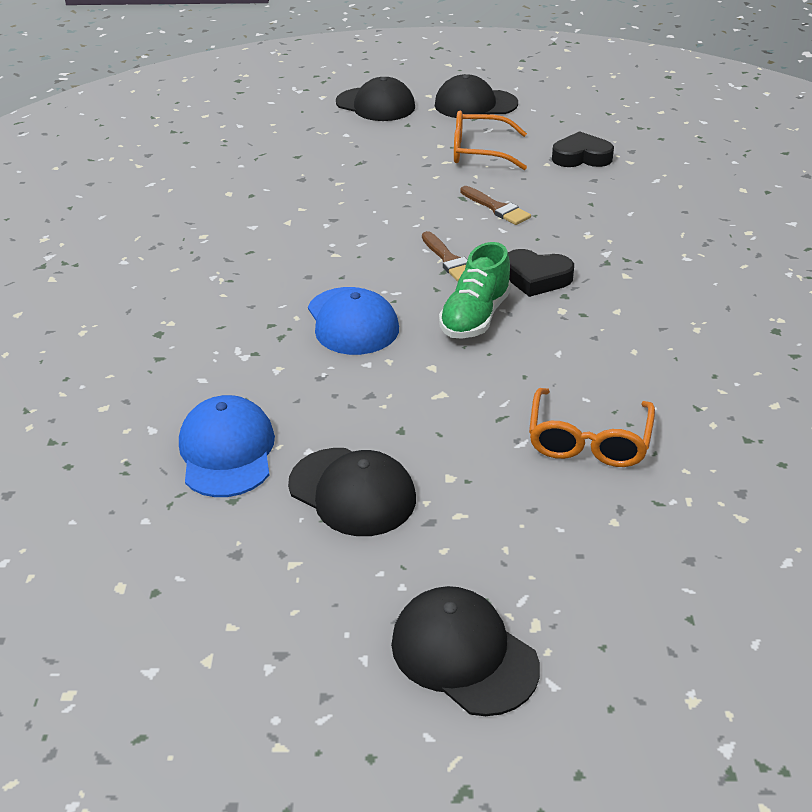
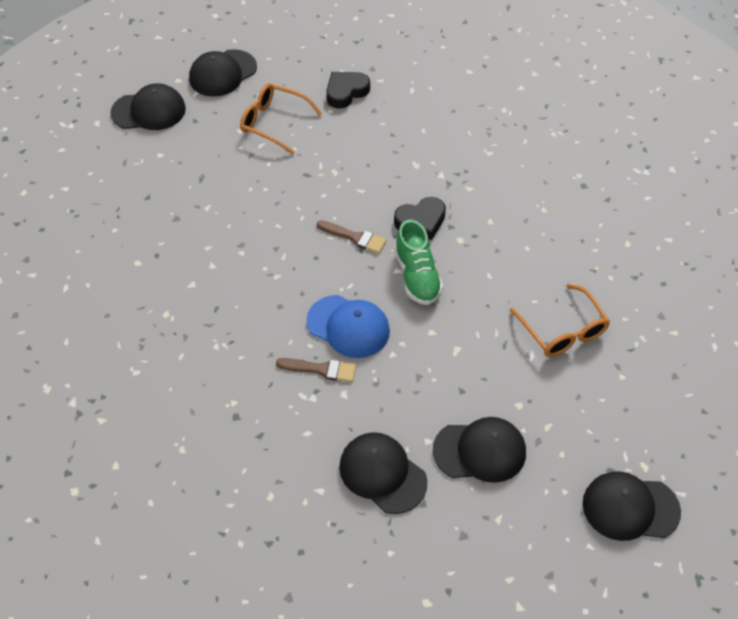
camera: 40 degrees left, 15 degrees up
(227, 451) = (382, 474): blue cap -> black cap
(479, 152) = (273, 122): orange glasses -> orange glasses turned 60 degrees clockwise
(496, 208) = (338, 172): brown brush -> brown brush (320, 369)

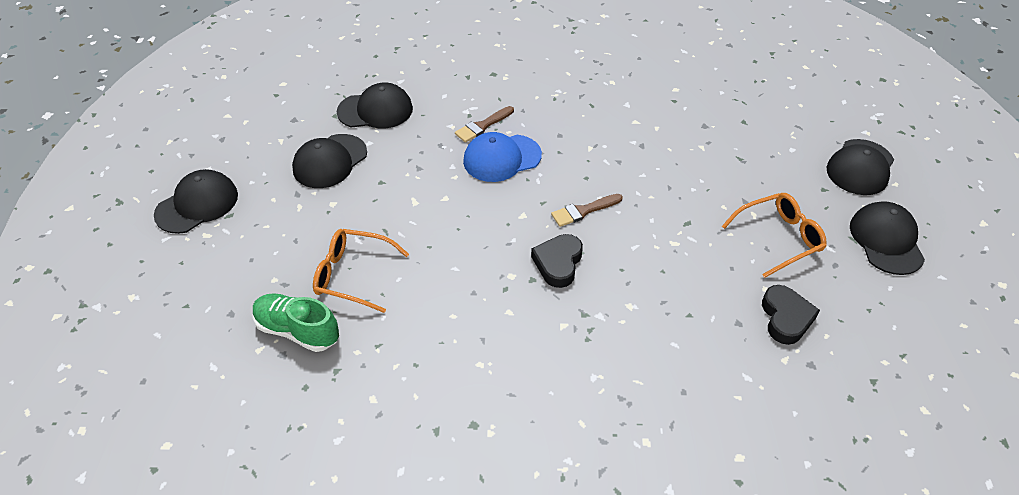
camera: 130 degrees right, 5 degrees down
(417, 276) = (504, 223): green shoe -> green shoe (298, 330)

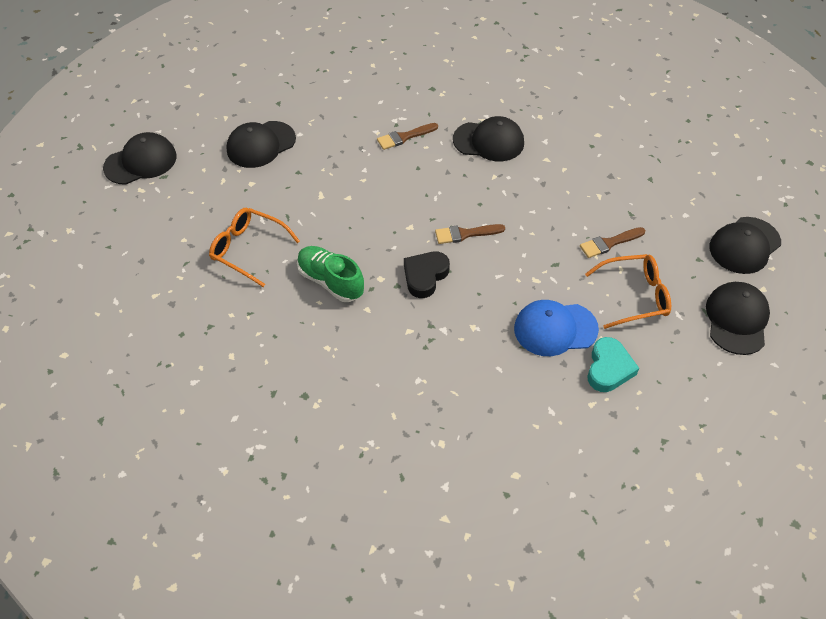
camera: 15 degrees right, 5 degrees up
(298, 330) = (189, 286): green shoe -> green shoe (330, 281)
(375, 110) = (315, 104): black cap -> black cap (489, 141)
(502, 158) = (410, 171): blue cap -> blue cap (555, 329)
(732, 191) = (609, 243): none -> brown brush
(786, 318) = (608, 368): black heart -> turquoise heart

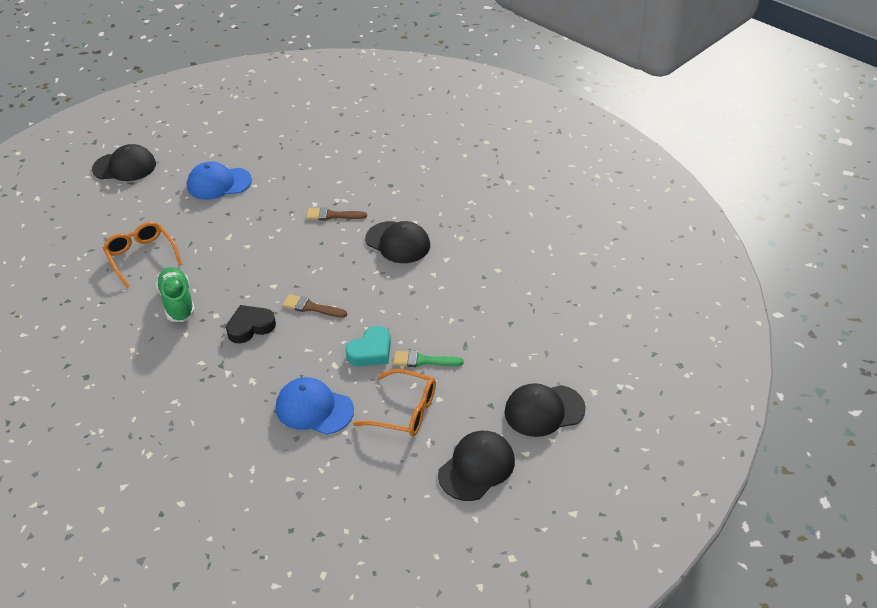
camera: 30 degrees right, 10 degrees down
(261, 144) = (219, 183): black cap -> blue cap
(608, 368) = (328, 458): turquoise heart -> turquoise heart (371, 351)
(609, 243) = (423, 361): brown brush -> green brush

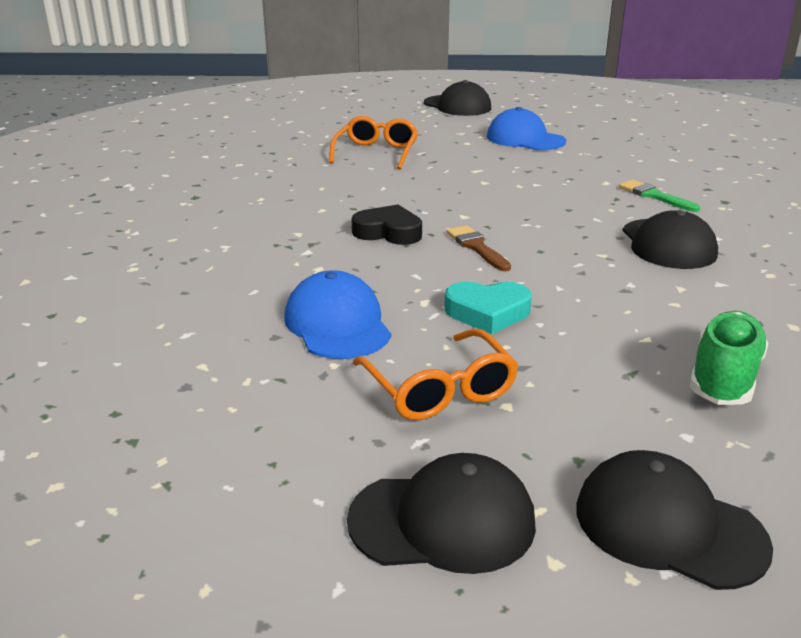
camera: 45 degrees right, 15 degrees down
(178, 303) = (353, 189): green shoe -> green shoe (724, 378)
(333, 215) = (614, 196): brown brush -> none
(423, 361) = (544, 356): green brush -> green brush (655, 196)

